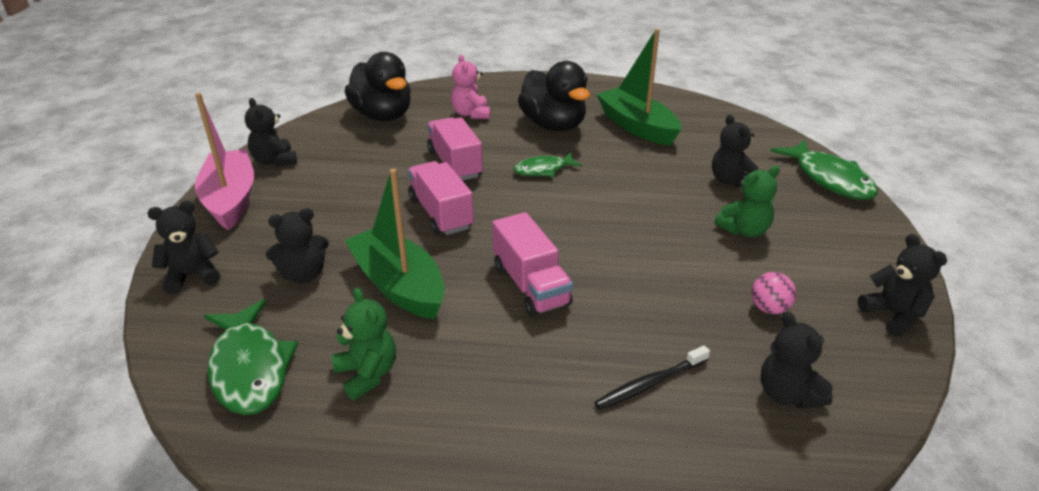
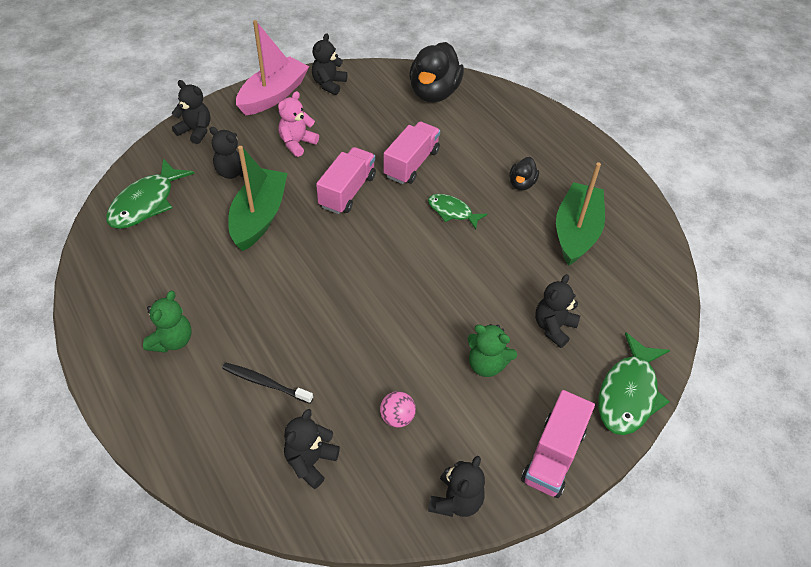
camera: 50 degrees right, 15 degrees up
(367, 374) = (176, 251): green teddy bear -> green teddy bear (172, 341)
(471, 114) = (486, 132): pink teddy bear -> pink teddy bear (297, 143)
(531, 285) = (312, 277): pink truck -> pink truck (553, 455)
(553, 125) = (521, 184): black duck -> black duck, size x0.49

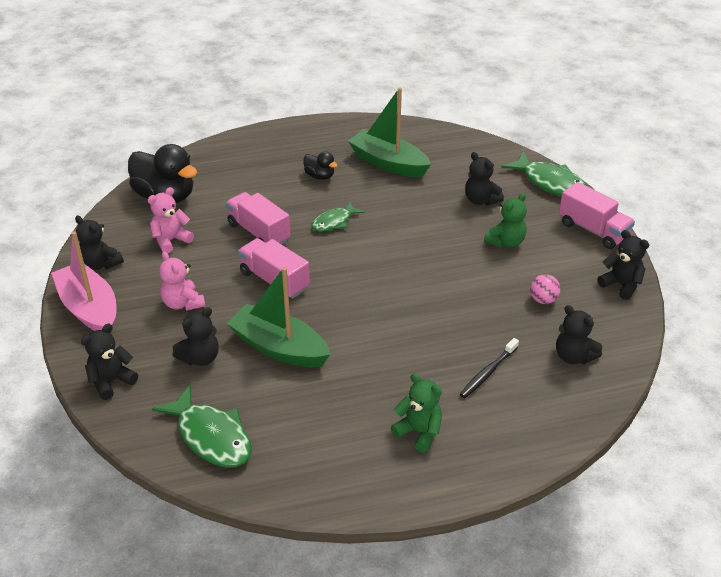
camera: 70 degrees left, 10 degrees down
(376, 113) = (171, 240): none -> pink teddy bear

